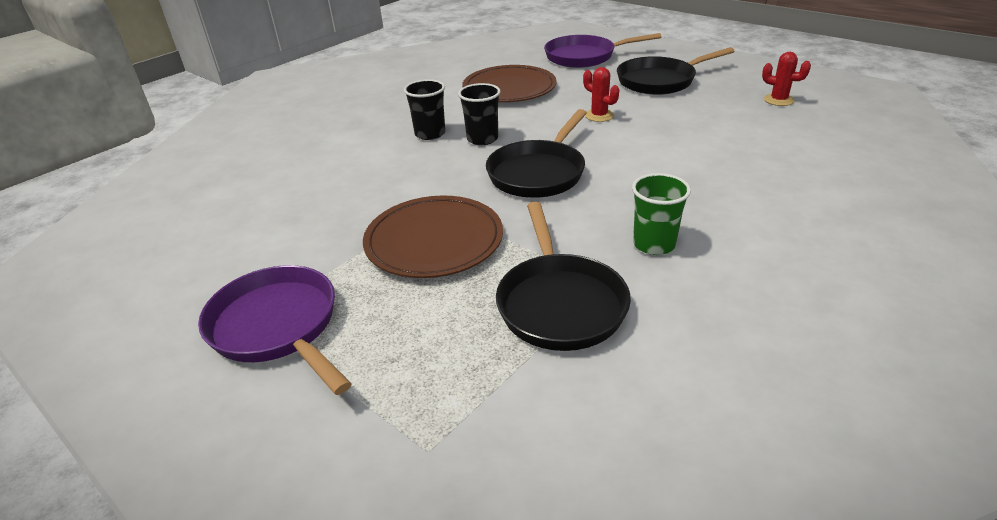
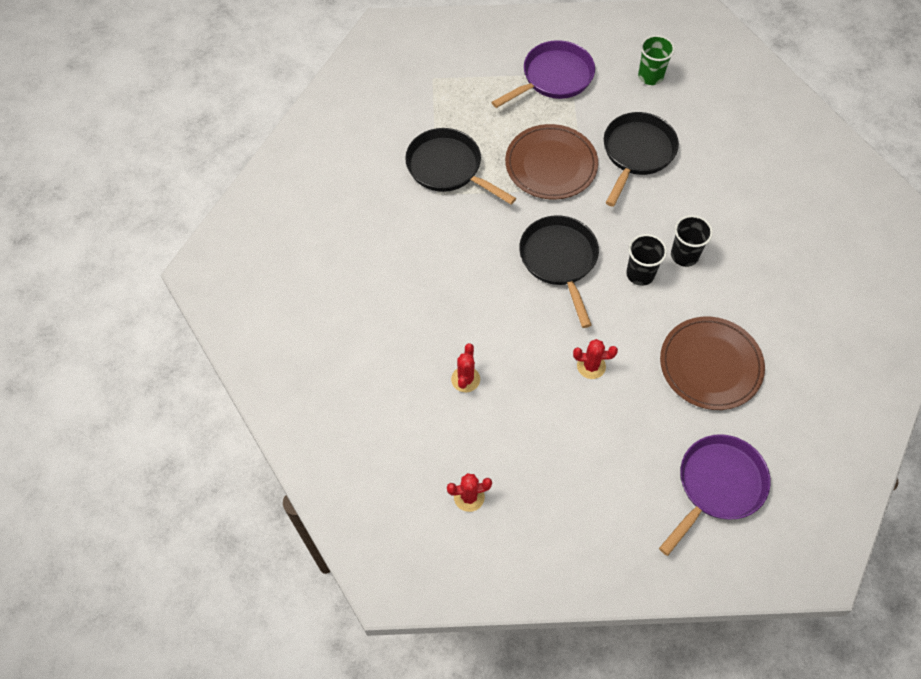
camera: 135 degrees right, 25 degrees up
(278, 327) = (553, 78): purple pan -> purple pan turned 45 degrees counterclockwise
(654, 244) = (436, 238): green cup -> green cup (650, 76)
(660, 81) = (597, 472): black pan -> black pan (637, 153)
(724, 146) = (465, 379): none -> red cactus

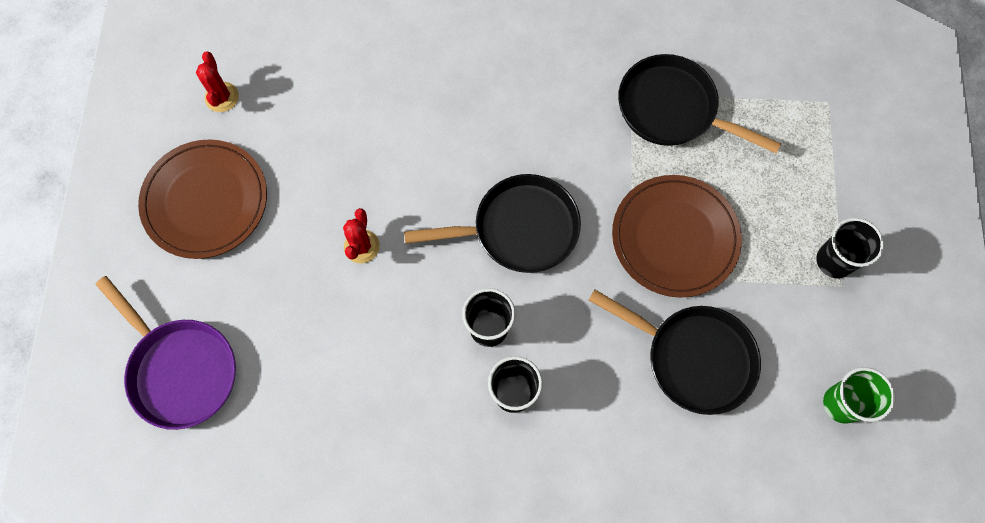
camera: 95 degrees right, 10 degrees up
(448, 168) = (672, 109): black pan -> black pan turned 105 degrees counterclockwise
(465, 379) = (364, 105): red cactus -> none
(553, 78) = (834, 261): purple pan -> black cup
(710, 365) = (342, 395): brown plate -> brown plate (205, 201)

